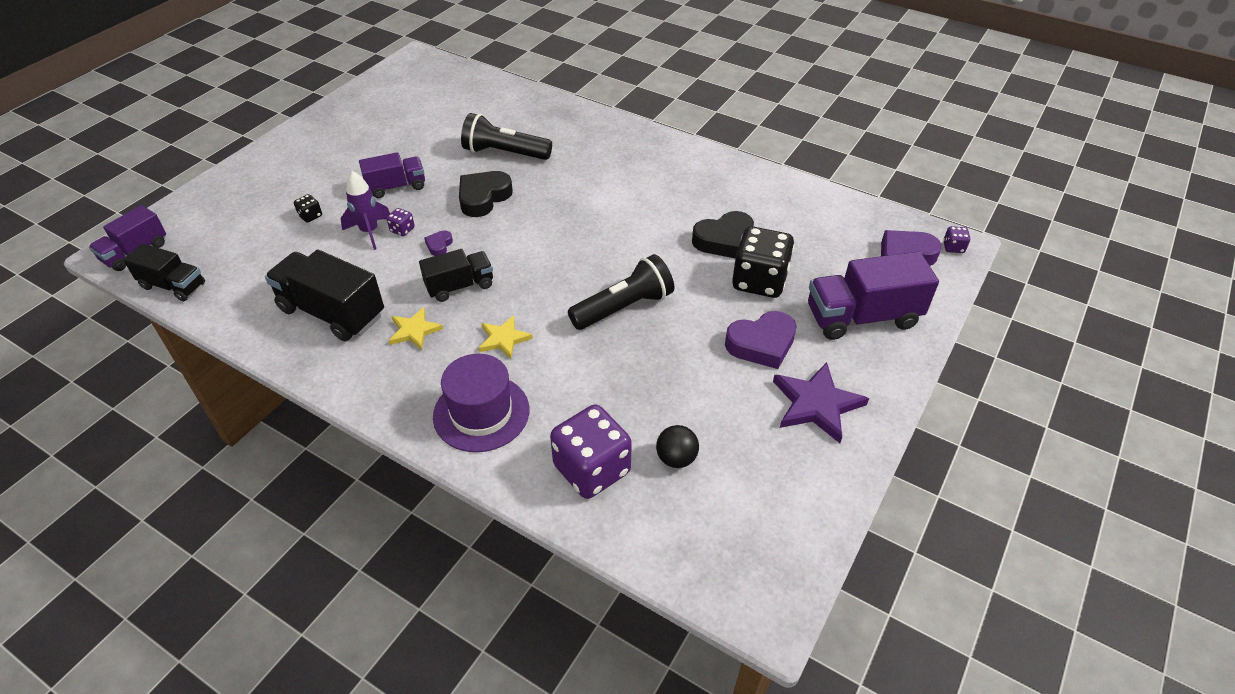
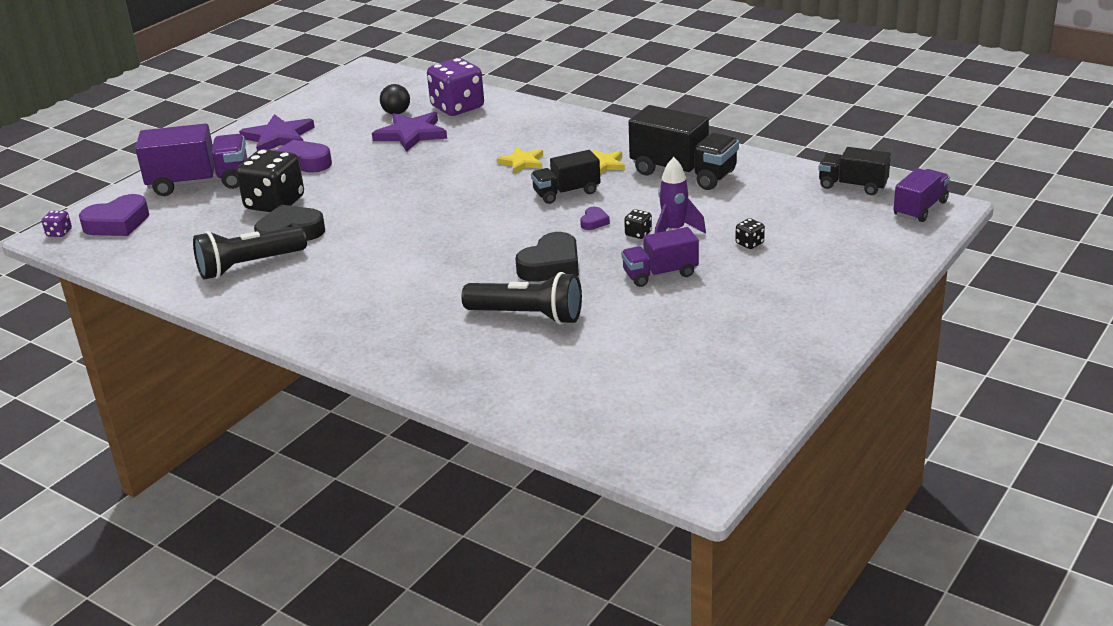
camera: 175 degrees left, 15 degrees down
(402, 230) = (638, 234): purple dice -> black dice
(481, 413) = (538, 126): purple hat -> none
(624, 307) = (411, 183): black flashlight -> black flashlight (249, 266)
(643, 403) = (411, 134): none -> purple star

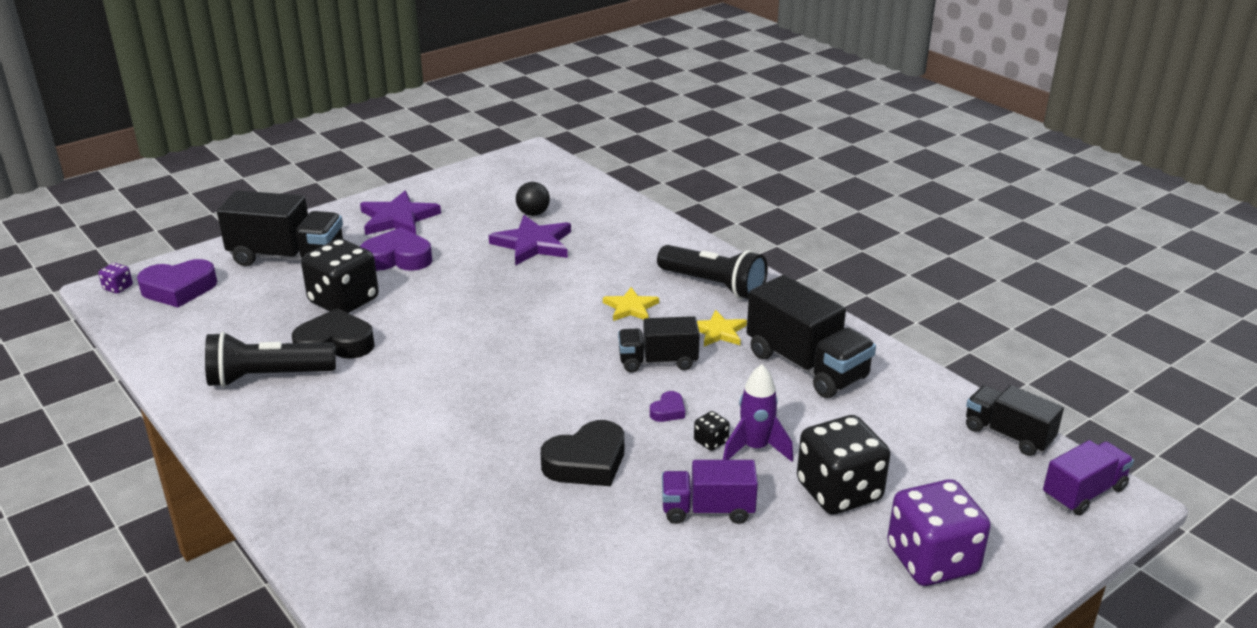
camera: 15 degrees right, 0 degrees up
(199, 183) = (287, 257): purple truck -> black truck
(457, 107) = (600, 220): purple dice -> purple dice (932, 560)
(527, 316) = (520, 531): black flashlight -> black flashlight (713, 285)
(749, 243) = (839, 491): black dice -> black dice, size x2.40

